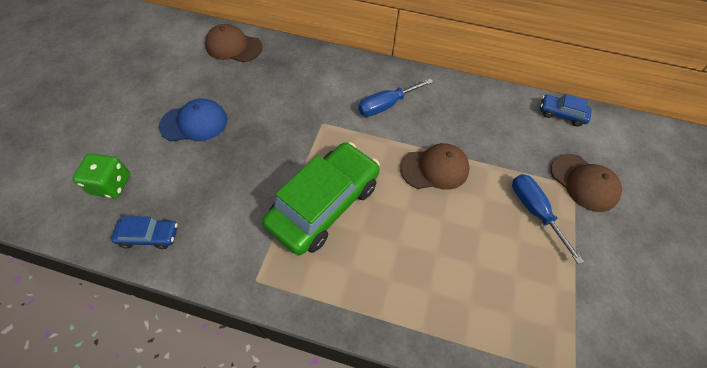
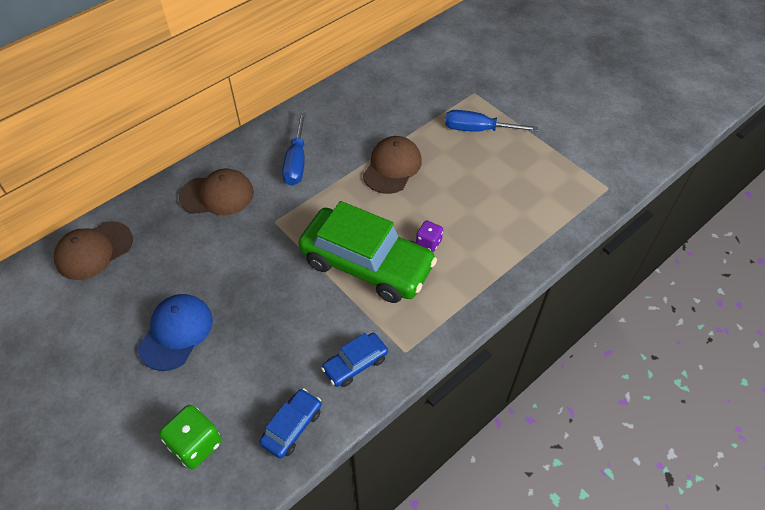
camera: 55 degrees left, 5 degrees down
(324, 204) = (367, 264): green car -> green car turned 135 degrees clockwise
(377, 238) = (428, 242): none -> purple dice
(561, 114) = (406, 56): blue car -> blue car (355, 364)
(583, 182) = (476, 86): brown cap -> brown cap (217, 195)

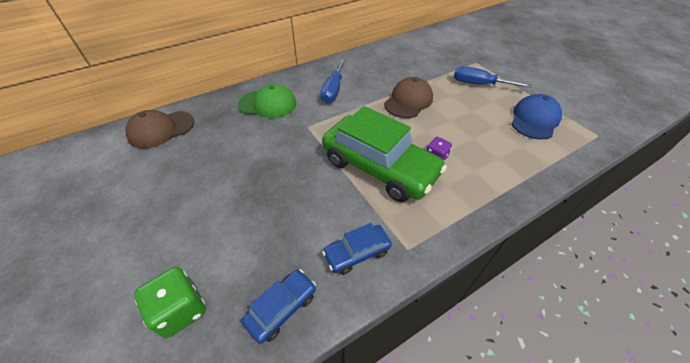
camera: 10 degrees right, 5 degrees down
(176, 332) = (201, 199): blue cap -> blue cap (534, 120)
(217, 195) = (268, 104): brown cap -> green cap

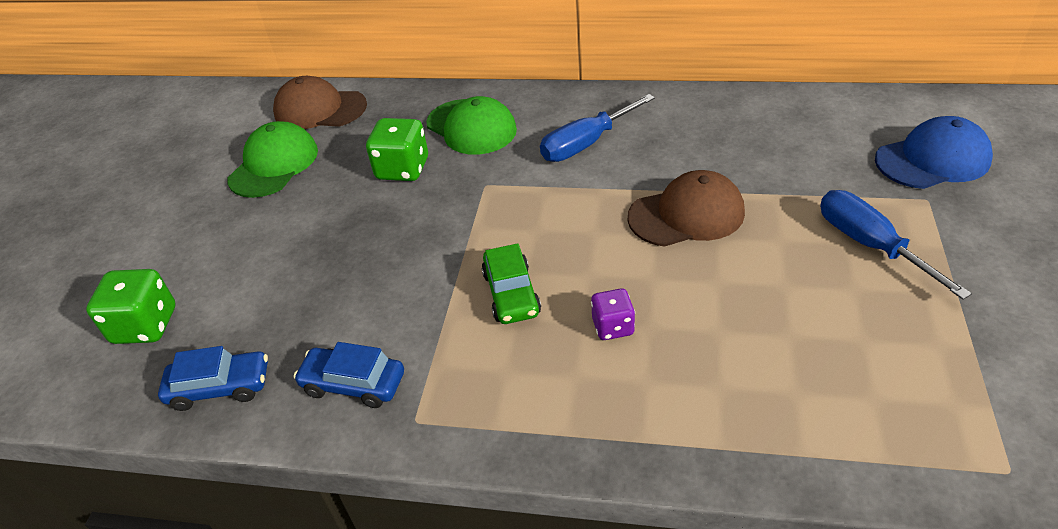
camera: 45 degrees right, 5 degrees down
(165, 171) = (274, 165): none -> green cap
(253, 138) = (403, 169): none -> green dice
(379, 167) = (511, 294): green car -> green car, size x0.46
(534, 120) = (897, 365): blue cap -> blue cap (932, 159)

